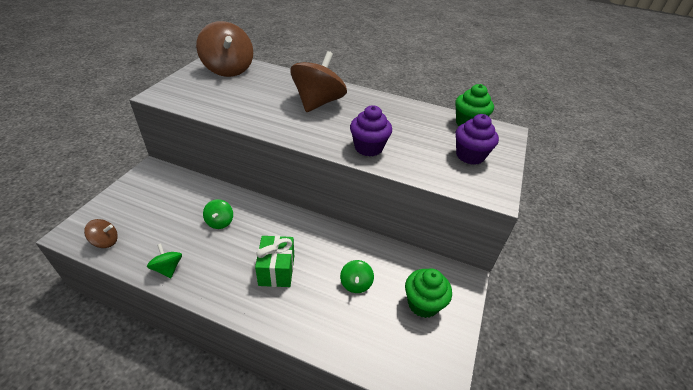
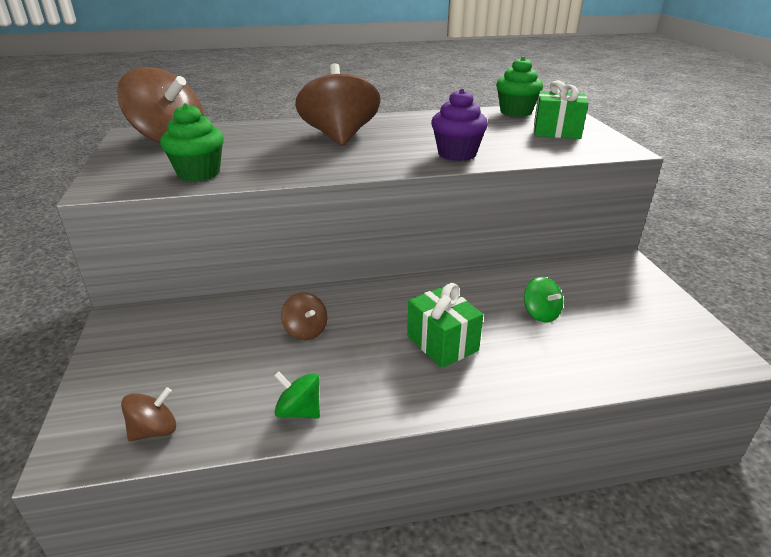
camera: 30 degrees left, 10 degrees down
(220, 222) = (306, 331): green spinning top -> brown spinning top
(423, 304) = (621, 299): green cupcake -> green cupcake (199, 173)
(470, 156) = (556, 132): purple cupcake -> green gift

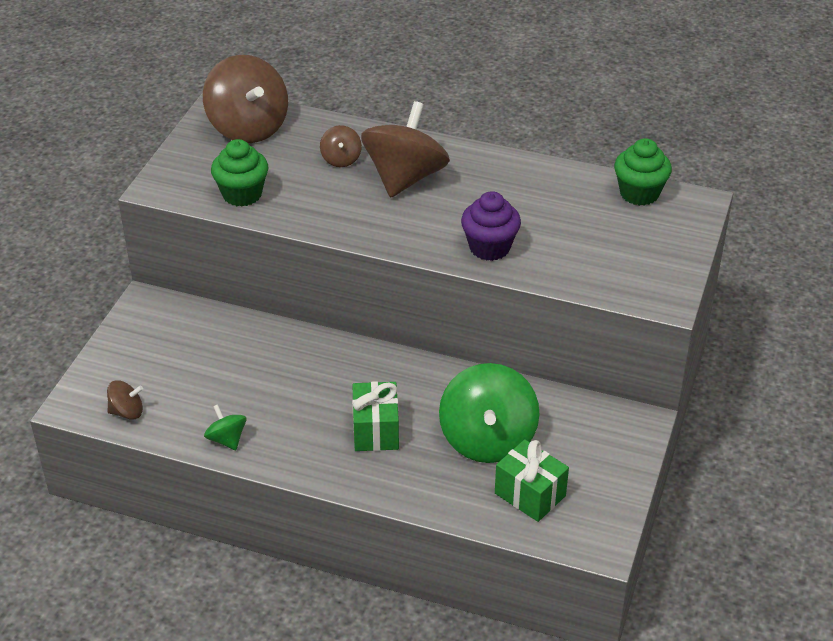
camera: 30 degrees right, 10 degrees up
(306, 331) = (278, 373): brown spinning top -> brown spinning top (341, 159)
(540, 314) = (487, 439): green spinning top -> green spinning top, size x2.16
(556, 132) = (636, 247): green gift -> green gift (530, 494)

